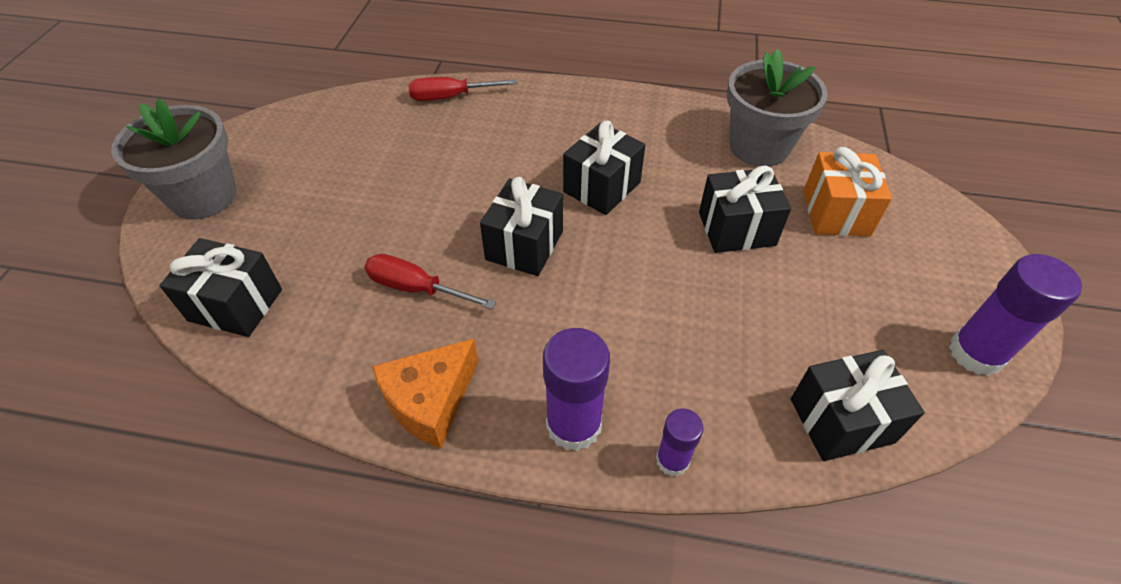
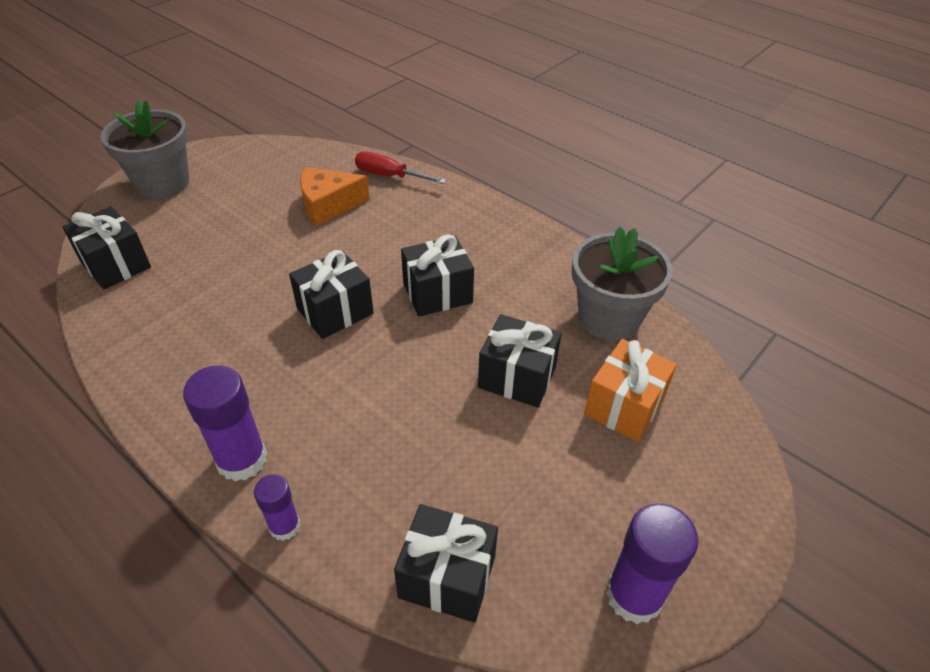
camera: 30 degrees right, 5 degrees down
(416, 288) = (232, 307): red screwdriver -> none
(430, 401) = (167, 389): orange cheese -> orange cheese (328, 205)

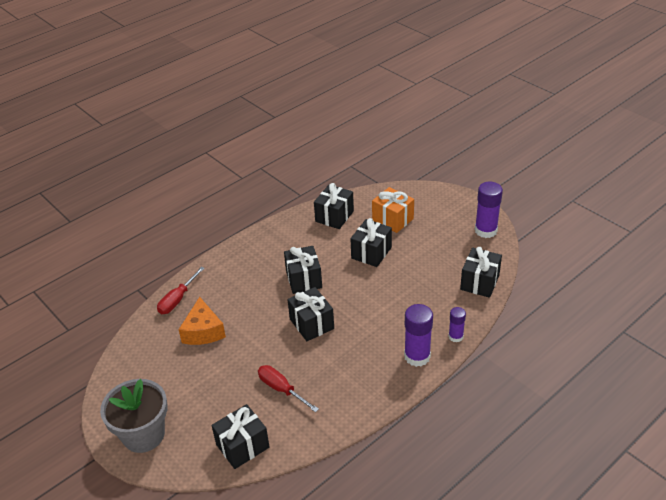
camera: 80 degrees left, 5 degrees down
(205, 291) = (281, 389): none -> red screwdriver
(609, 318) = (334, 216): grey flower pot -> black gift

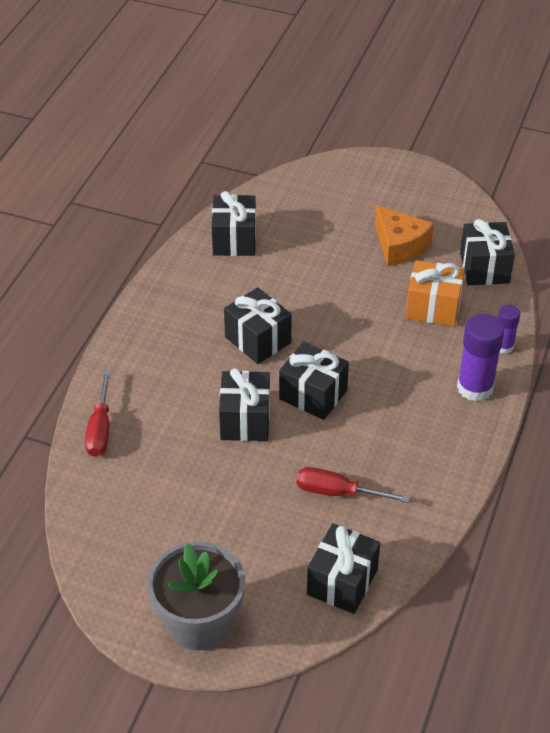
camera: 30 degrees left, 5 degrees up
(203, 331) = (172, 458): orange cheese -> orange cheese (399, 246)
(371, 253) = (321, 274): black gift -> black gift (245, 420)
(393, 219) = (316, 220): orange gift -> orange gift (433, 307)
(485, 230) = (445, 198): purple glue stick -> none

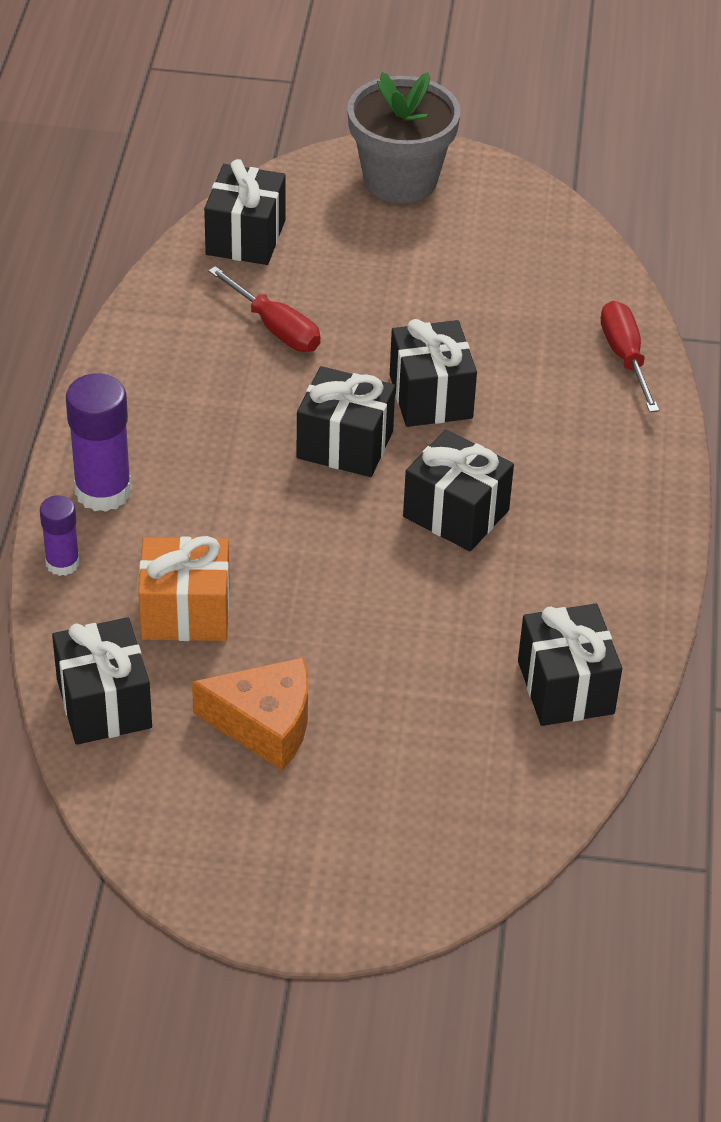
camera: 165 degrees right, 0 degrees up
(338, 492) = (275, 328): red screwdriver -> red screwdriver turned 45 degrees clockwise
(399, 246) = (264, 724): orange cheese -> orange cheese turned 150 degrees clockwise

